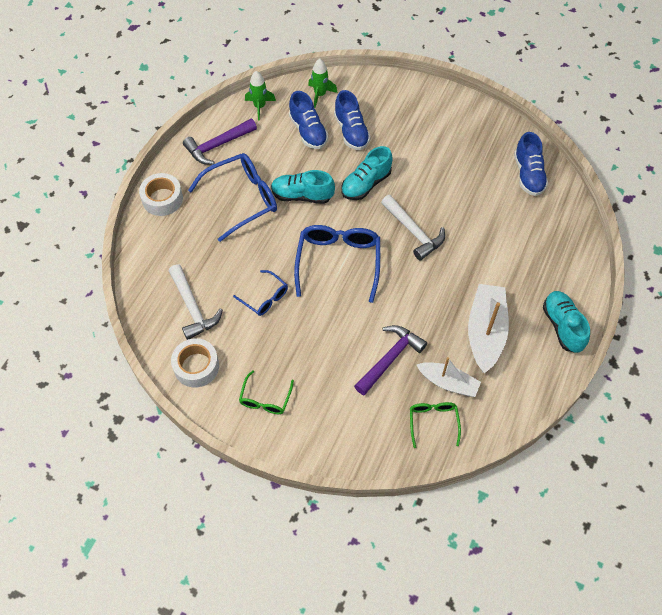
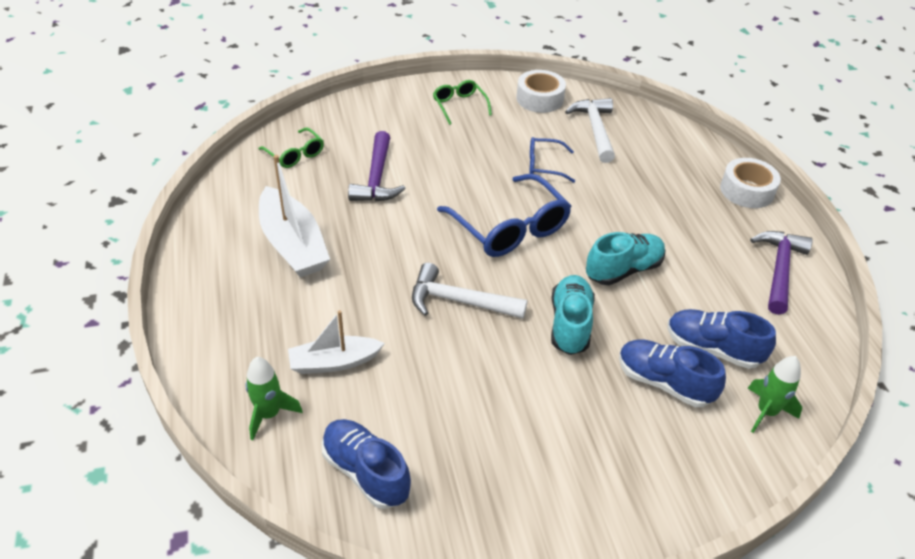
camera: 140 degrees right, 15 degrees down
(193, 308) = (595, 129): white hammer -> white hammer turned 60 degrees clockwise
(242, 199) = (677, 232): blue glasses -> none
(259, 107) = (807, 344): green rocket -> green rocket (269, 414)
(448, 383) = (302, 187): white boat -> white boat (334, 362)
(562, 326) = (202, 294): turquoise shoe -> none

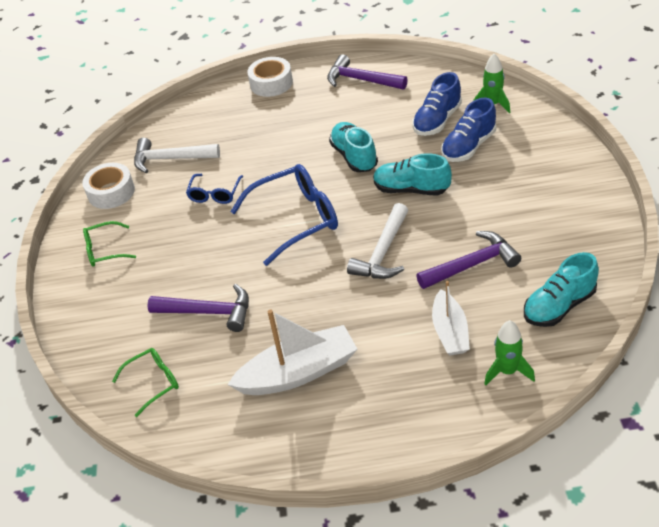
camera: 75 degrees left, 0 degrees up
(365, 472) = (559, 306): blue shoe -> turquoise shoe
(440, 384) = (472, 264): none -> purple hammer

